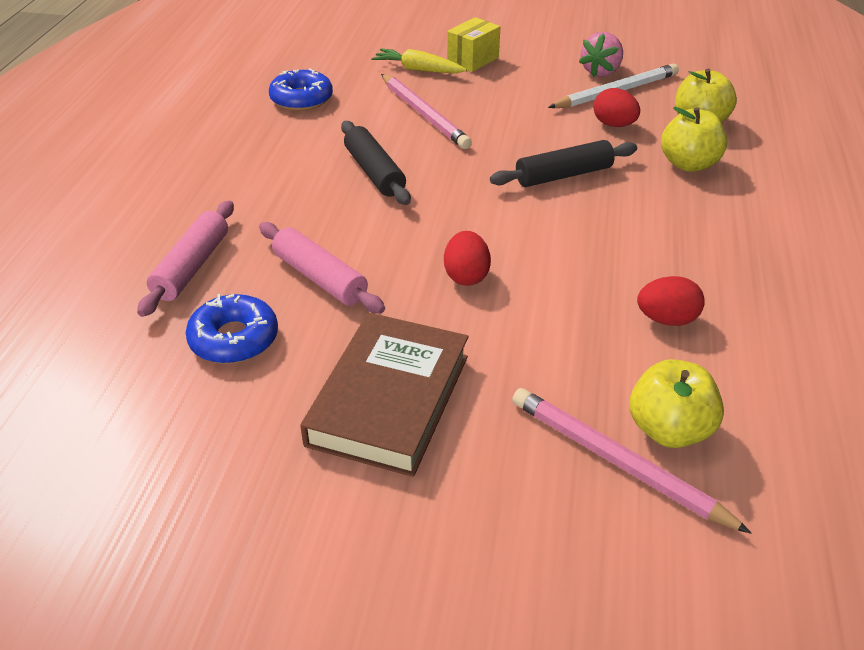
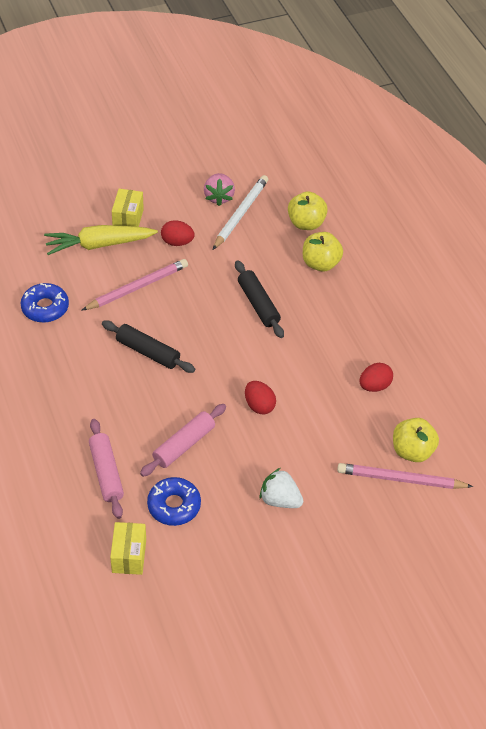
camera: 35 degrees left, 10 degrees up
(111, 370) = (129, 556): none -> yellow box
(320, 278) = (184, 445): pink rolling pin -> pink rolling pin turned 60 degrees counterclockwise
(389, 399) = (280, 500): brown book -> white strawberry
(418, 70) = (99, 245): yellow carrot -> yellow carrot, size x1.52
(424, 114) = (137, 287): pink pencil -> pink pencil turned 60 degrees counterclockwise
(563, 175) = (258, 304): black rolling pin -> black rolling pin turned 60 degrees counterclockwise
(614, 125) = (258, 246): red egg -> red egg (177, 242)

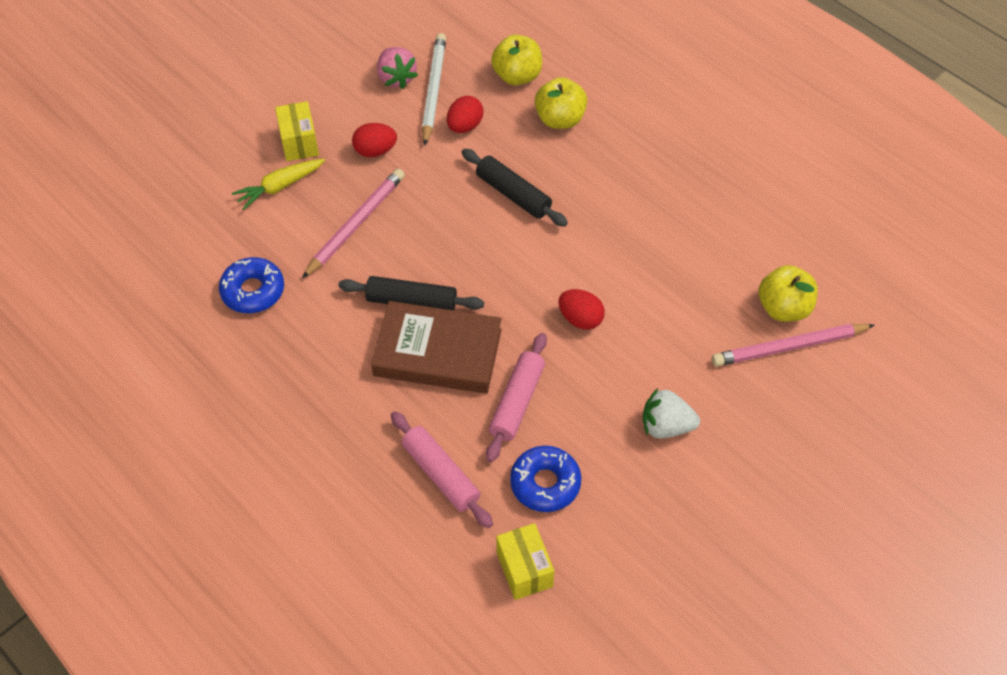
camera: 20 degrees left, 5 degrees up
(99, 245) = (280, 187): yellow carrot -> yellow carrot, size x0.66
(147, 392) = (438, 352): none -> brown book
(374, 386) = (700, 245): red egg -> red egg (465, 126)

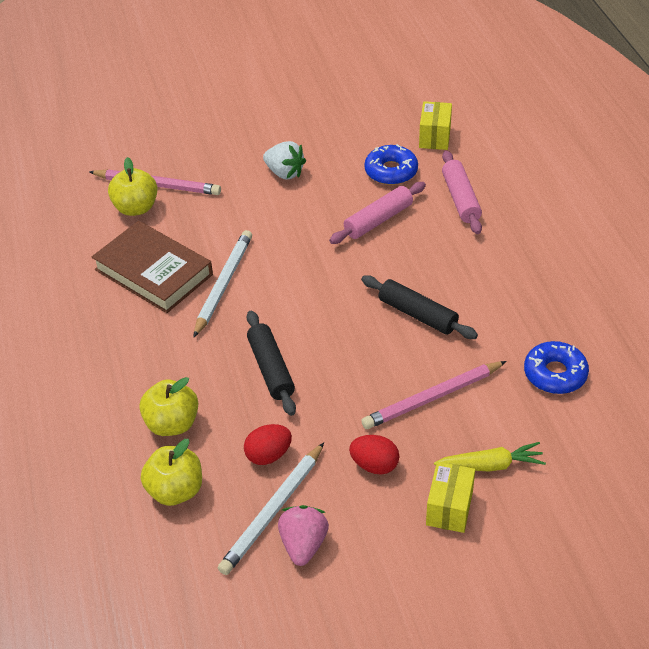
camera: 150 degrees left, 10 degrees down
(438, 352) = (418, 271): brown book -> brown book (153, 272)
(580, 319) = (290, 254): red egg -> none
(620, 258) = (223, 284): none -> white pencil

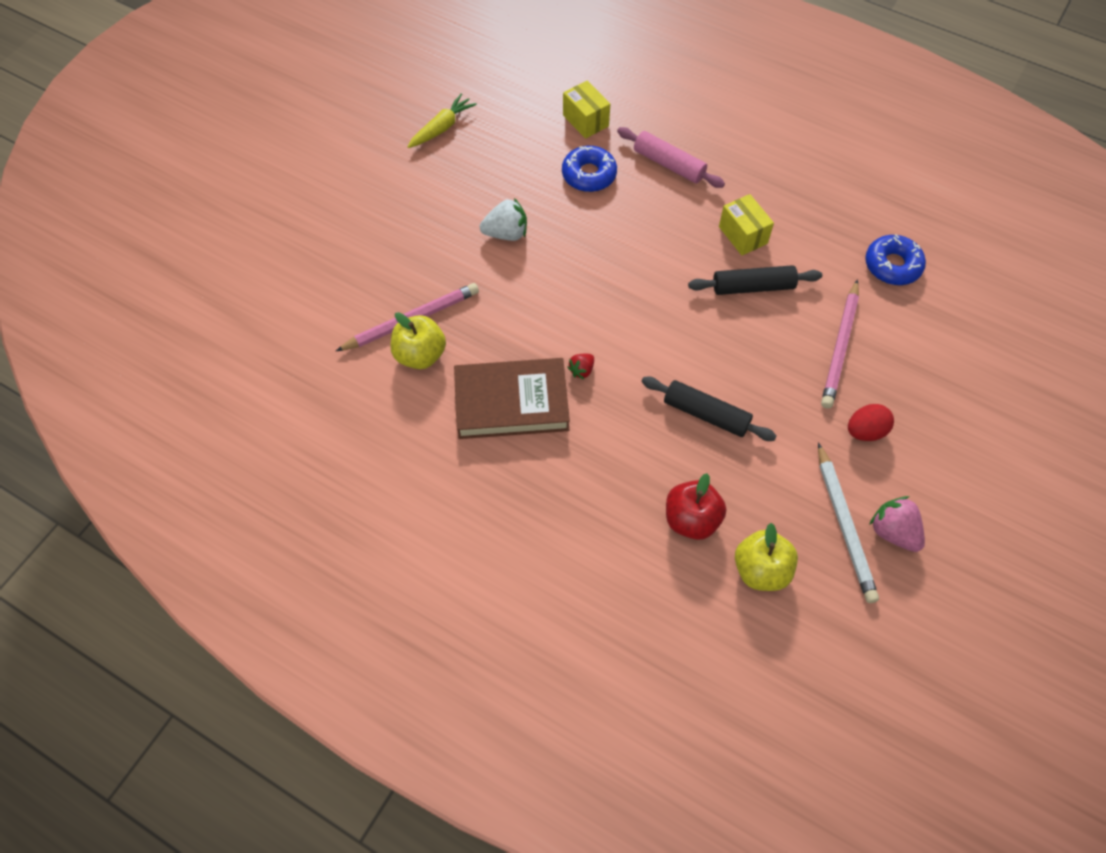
camera: 45 degrees left, 15 degrees up
(172, 424) = (691, 519): yellow apple -> red apple
(223, 284) = (581, 370): white pencil -> red strawberry
(268, 455) = (789, 485): red egg -> none
(378, 220) = (631, 226): pink rolling pin -> none
(449, 508) = (946, 423): yellow box -> yellow box (743, 235)
(490, 465) = (933, 369): yellow carrot -> yellow carrot (442, 128)

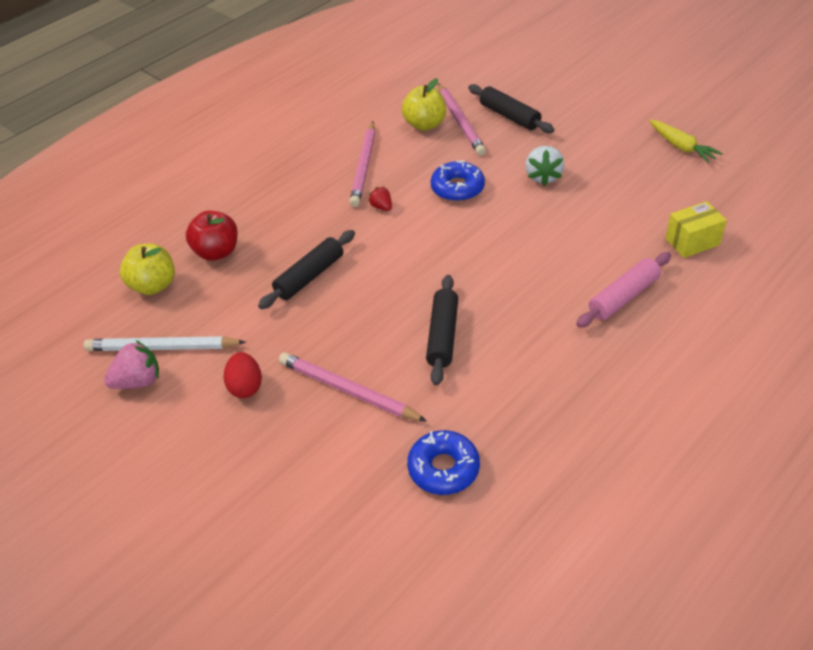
camera: 105 degrees right, 15 degrees down
(397, 274) = (509, 116): none -> black rolling pin
(511, 403) = (364, 166): brown book -> pink pencil
(589, 175) = (612, 236): blue donut -> blue donut (457, 188)
(743, 235) = (513, 340): yellow box -> none

